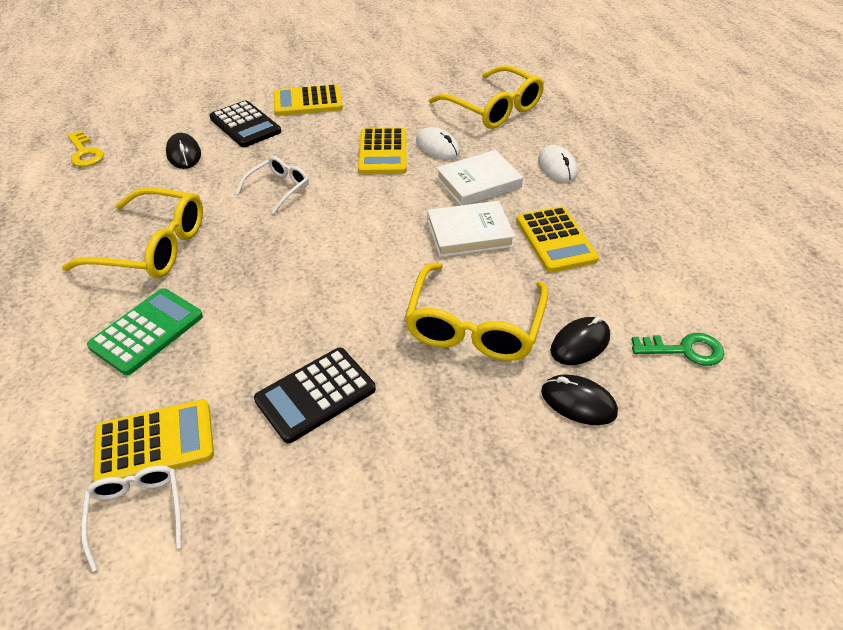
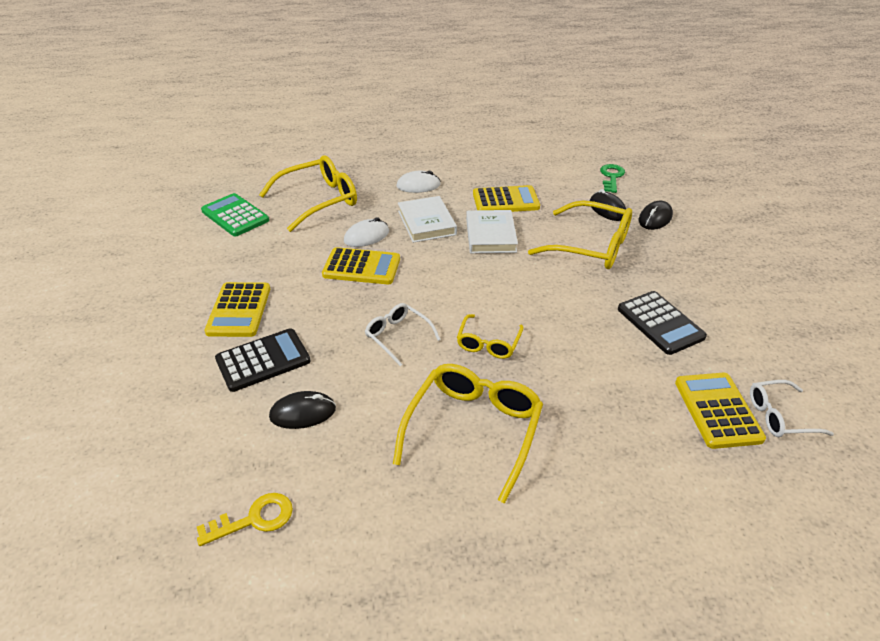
camera: 80 degrees left, 5 degrees down
(147, 331) = (596, 424): green calculator -> green calculator (235, 216)
(271, 247) = (488, 343): none -> yellow glasses

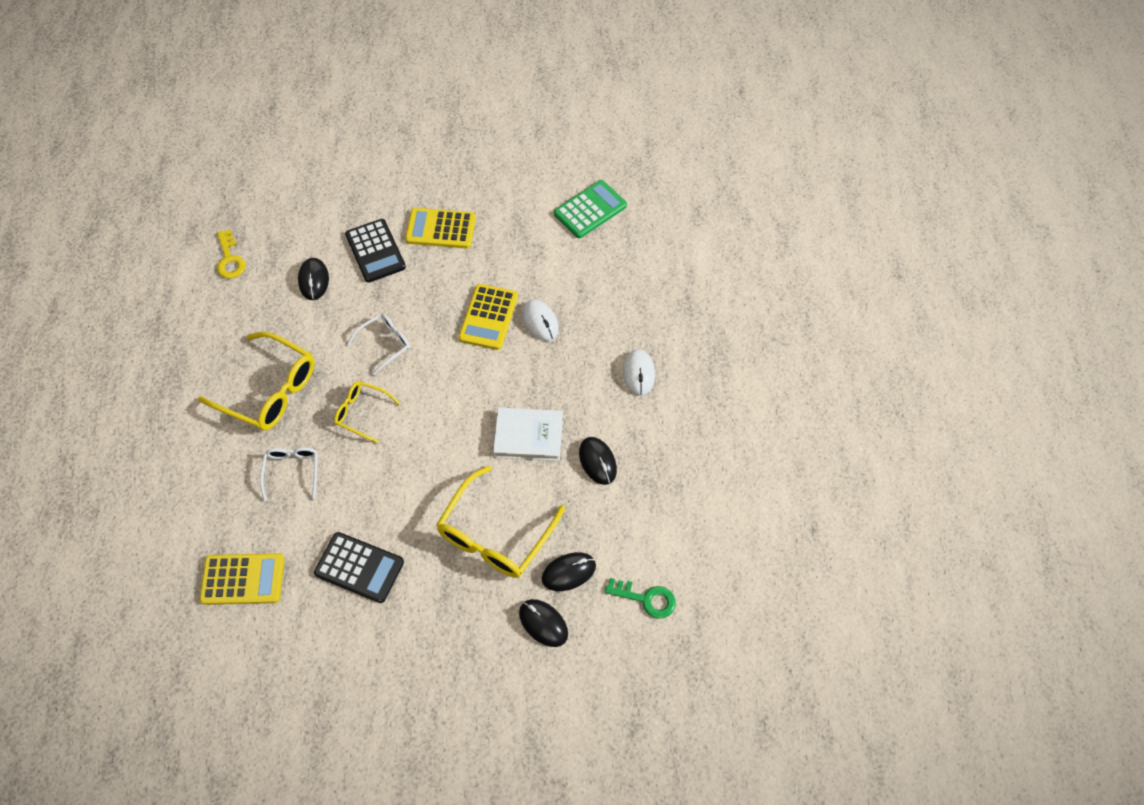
camera: 95 degrees right, 20 degrees up
(318, 200) = (613, 278): yellow glasses -> none
(426, 223) = (559, 377): white book -> none
(505, 201) = (597, 461): yellow calculator -> black mouse
(660, 323) = (359, 568): black calculator -> black calculator turned 135 degrees counterclockwise
(780, 416) = (224, 630): white glasses -> white glasses (292, 471)

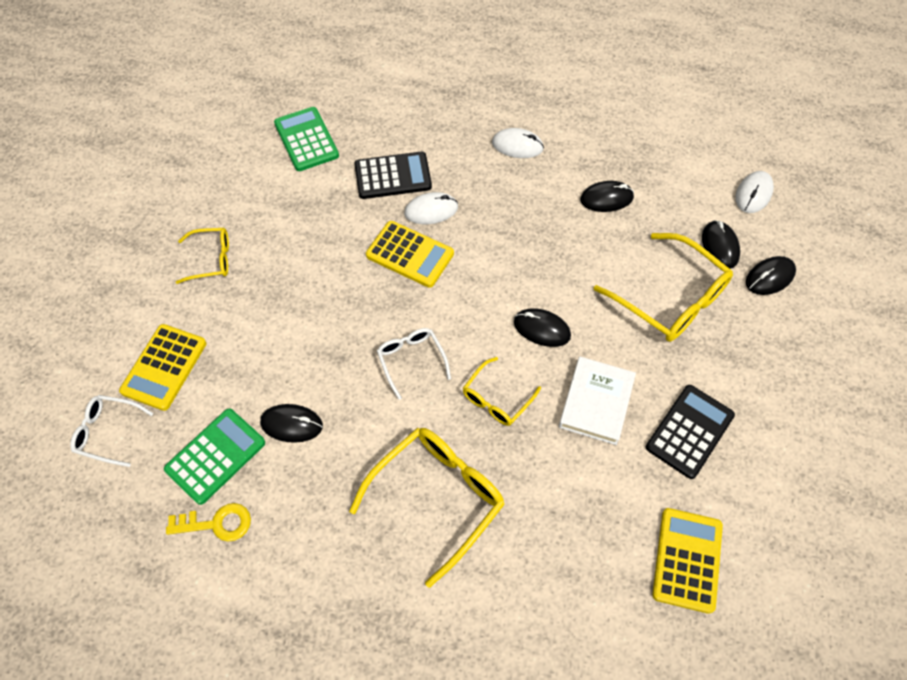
camera: 75 degrees left, 0 degrees up
(280, 242) = (216, 456): none -> green calculator
(292, 471) = (556, 486): white glasses -> white glasses (108, 432)
(375, 251) = (275, 349): black calculator -> black calculator (393, 176)
(437, 433) = (541, 329): none -> black mouse
(441, 229) = (272, 277): yellow calculator -> yellow calculator (164, 367)
(447, 184) = (211, 259): none -> yellow glasses
(528, 436) = (565, 248): white book -> white book (596, 402)
(646, 599) = (753, 194): green key -> white mouse

